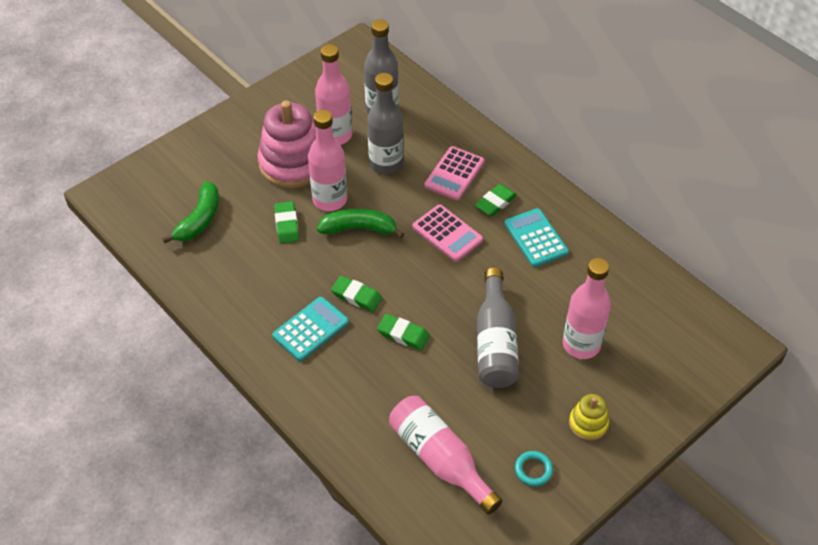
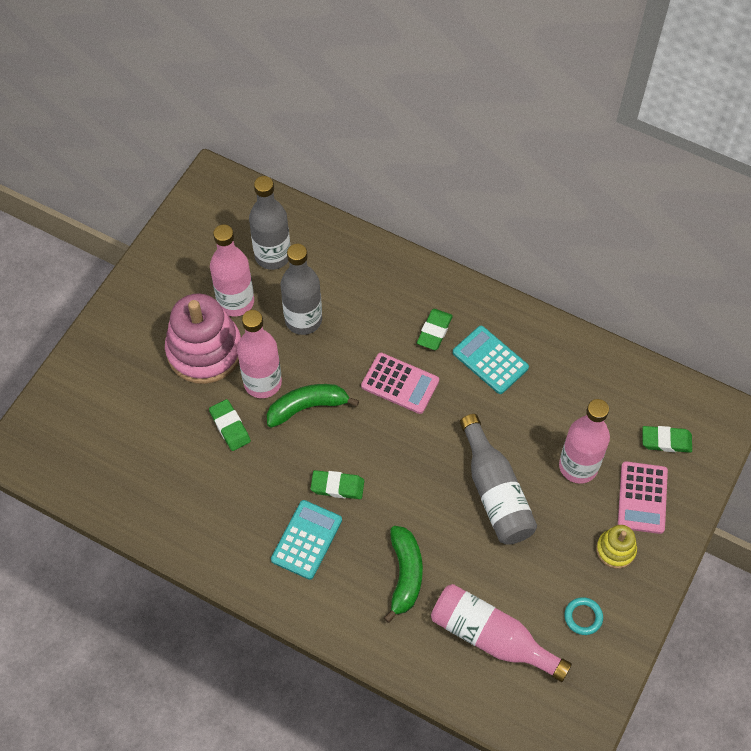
camera: 20 degrees left, 10 degrees up
(199, 220) = (134, 451): green banana -> green banana (405, 575)
(403, 334) = (402, 514): green eraser -> green eraser (666, 441)
(454, 174) = (379, 310): pink calculator -> pink calculator (642, 498)

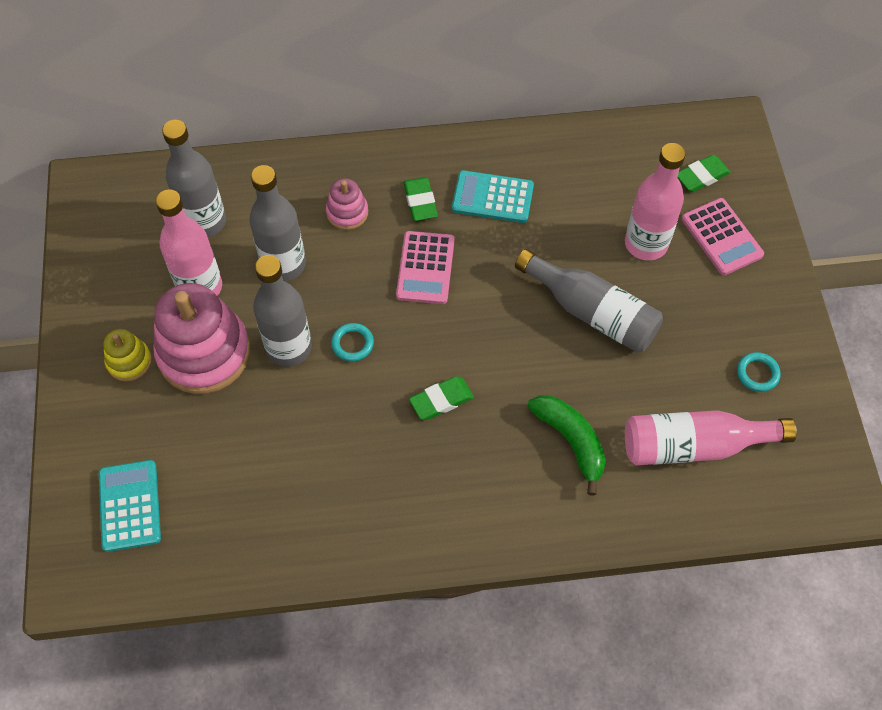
camera: 35 degrees left, 0 degrees up
(230, 427) = (288, 410): green eraser -> none
(262, 382) = (289, 348): pink bottle -> grey bottle
(306, 540) = (451, 470): turquoise calculator -> turquoise calculator (130, 506)
(307, 407) = (352, 344): green banana -> turquoise ring
(376, 308) = (347, 213): none -> pink stacking toy
(400, 383) = (425, 268): pink calculator -> pink calculator turned 105 degrees clockwise
(615, 550) = (736, 296): yellow stacking toy -> yellow stacking toy (129, 361)

